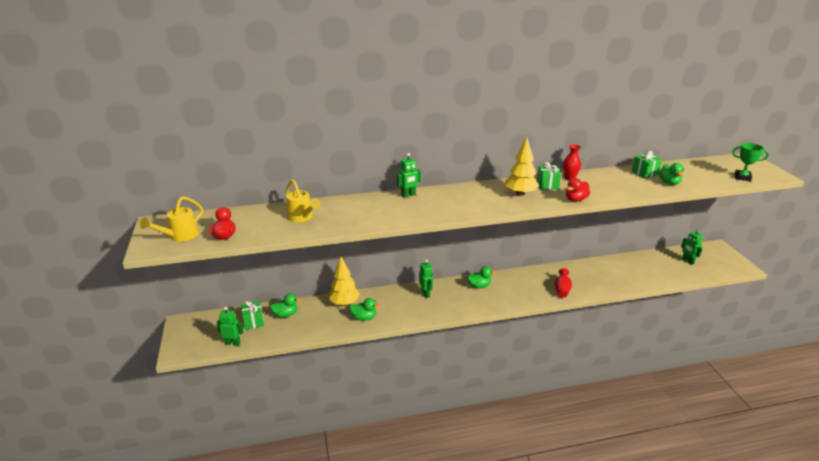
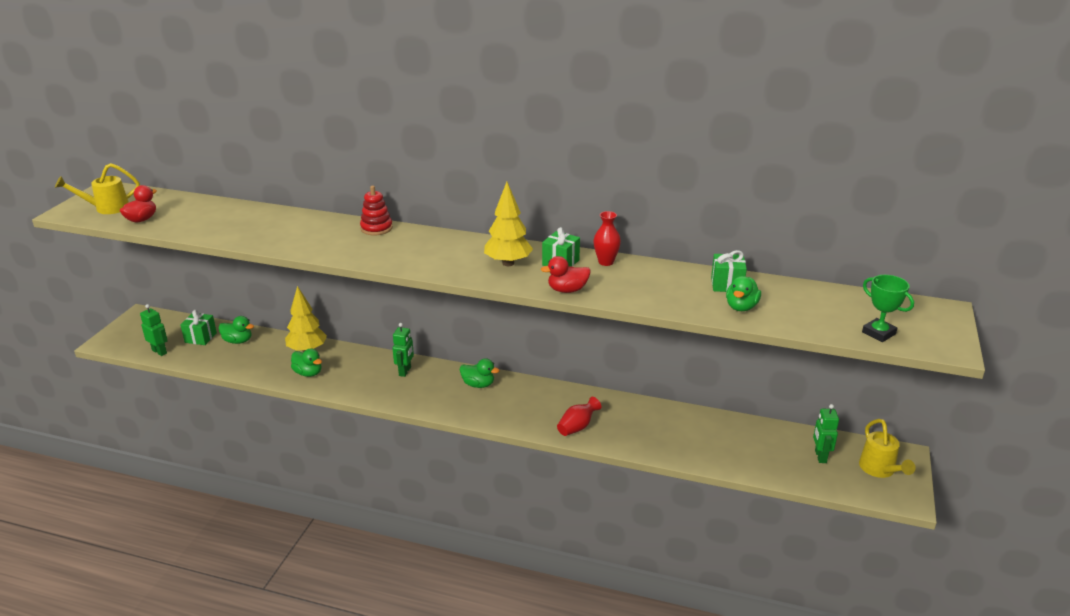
camera: 30 degrees right, 0 degrees up
(302, 217) = (235, 221): yellow watering can -> yellow watering can (879, 470)
(408, 195) = (376, 228): green robot -> red stacking toy

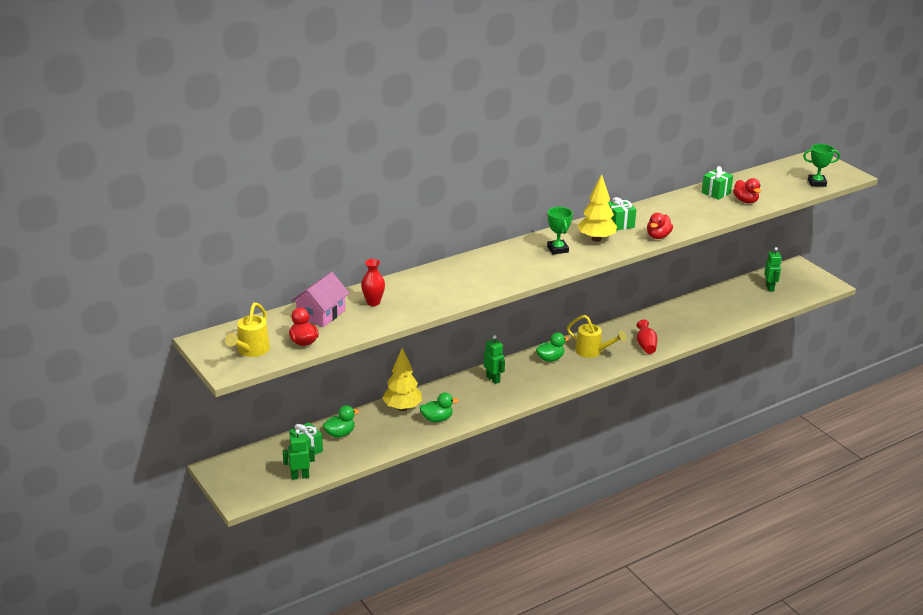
camera: 50 degrees left, 0 degrees up
(197, 209) = (321, 314): none -> pink house
(376, 228) = (473, 260): red stacking toy -> none
(456, 254) = (557, 249): none -> green trophy
(606, 262) = (639, 211): red vase -> red vase (373, 302)
(741, 307) = (745, 201): green duck -> red duck
(820, 456) = (770, 288): green robot -> green robot turned 135 degrees counterclockwise
(879, 470) = (801, 279): yellow watering can -> yellow watering can (592, 351)

